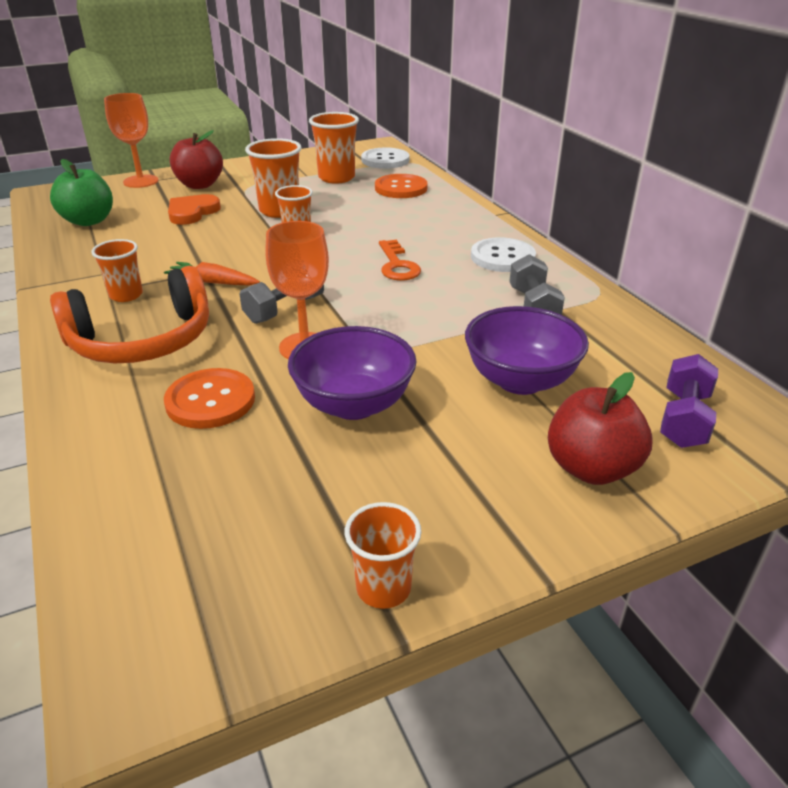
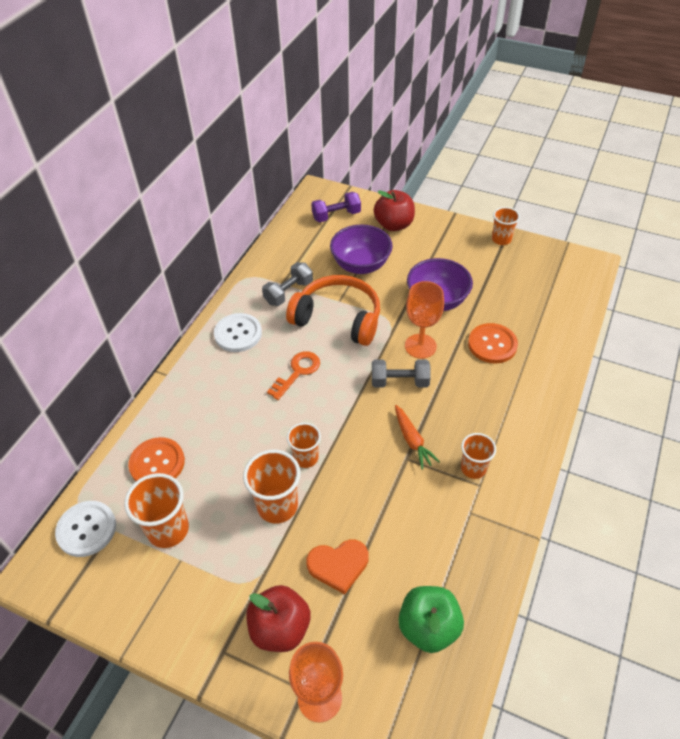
camera: 130 degrees left, 15 degrees up
(142, 340) = (493, 412): orange headphones -> orange headphones (338, 318)

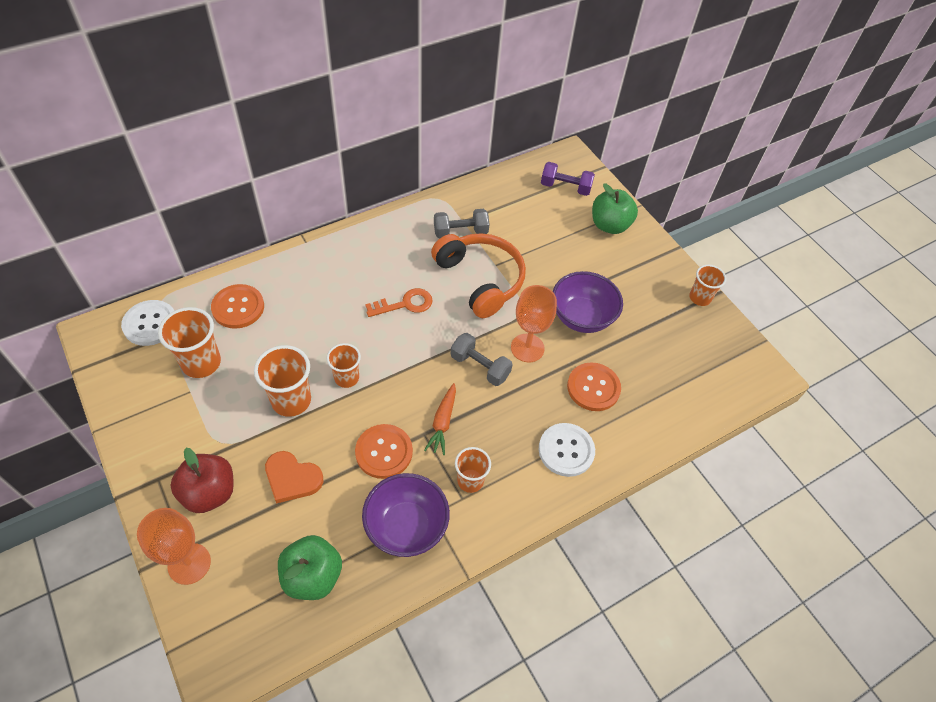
camera: 30 degrees right, 5 degrees up
(238, 334) = (388, 242): white button -> white button (566, 450)
(361, 265) = (544, 244): purple bowl -> purple bowl (406, 527)
(390, 493) = (384, 452): none -> orange button
(394, 225) = (609, 225): red apple -> green apple

